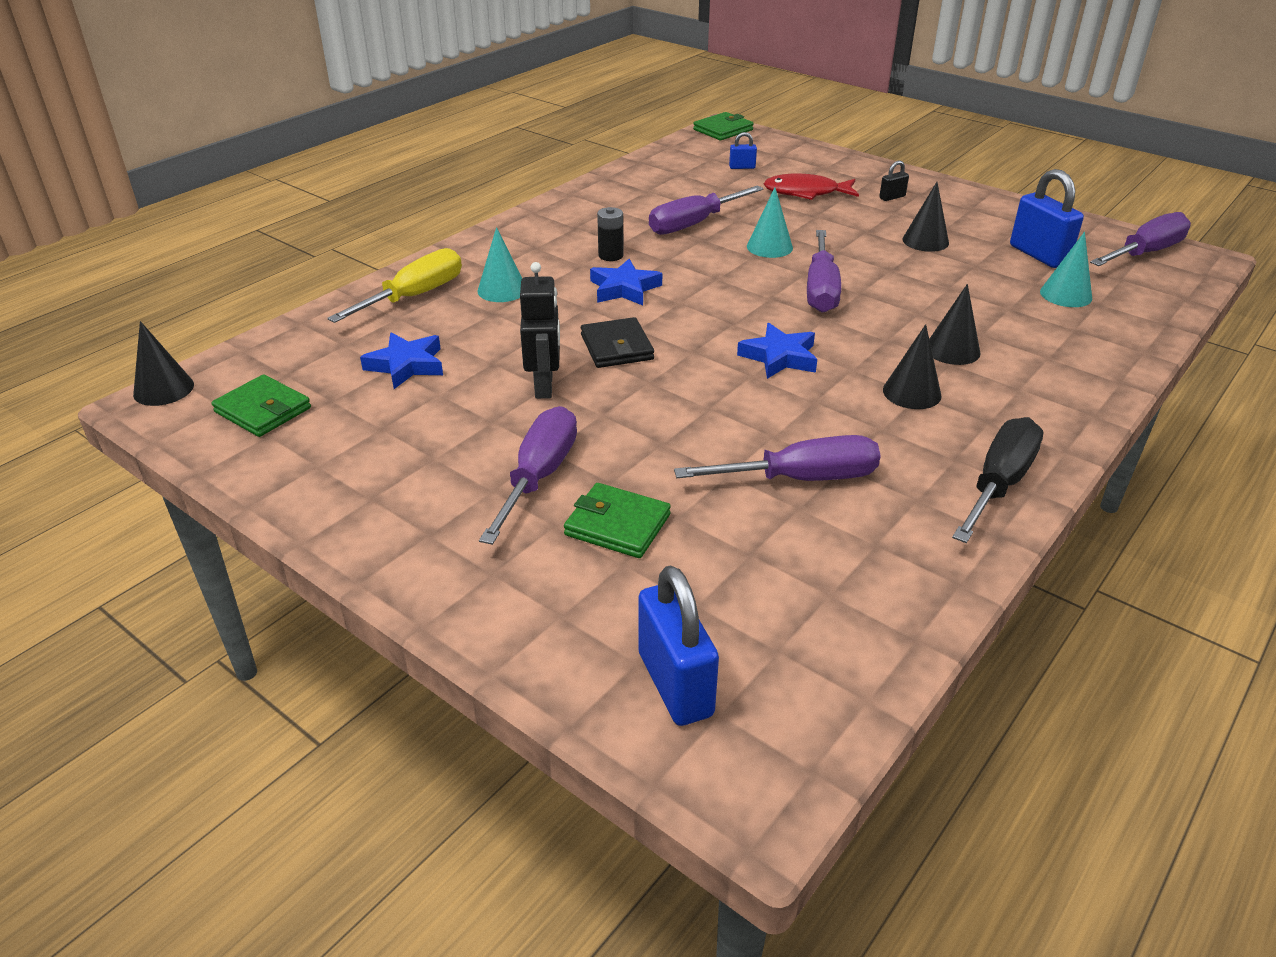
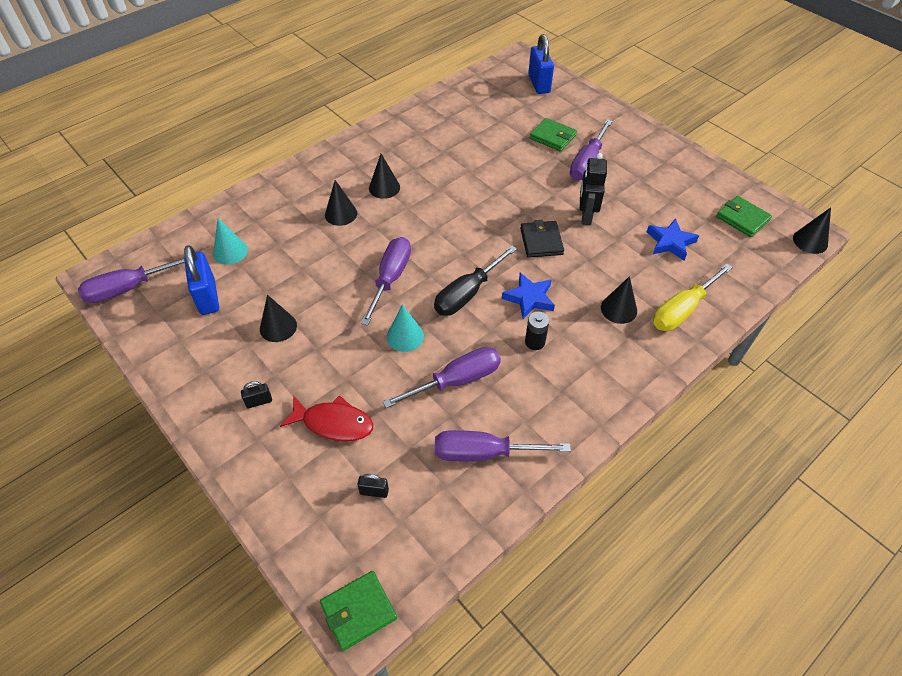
camera: 170 degrees left, 15 degrees up
(502, 290) = (619, 309): turquoise cone -> black cone
(742, 167) = (374, 491): blue padlock -> black padlock
(779, 357) = (445, 221): blue star -> none
(801, 479) = (465, 148): purple screwdriver -> purple screwdriver (483, 453)
(998, 484) = (378, 135): black screwdriver -> black screwdriver (467, 294)

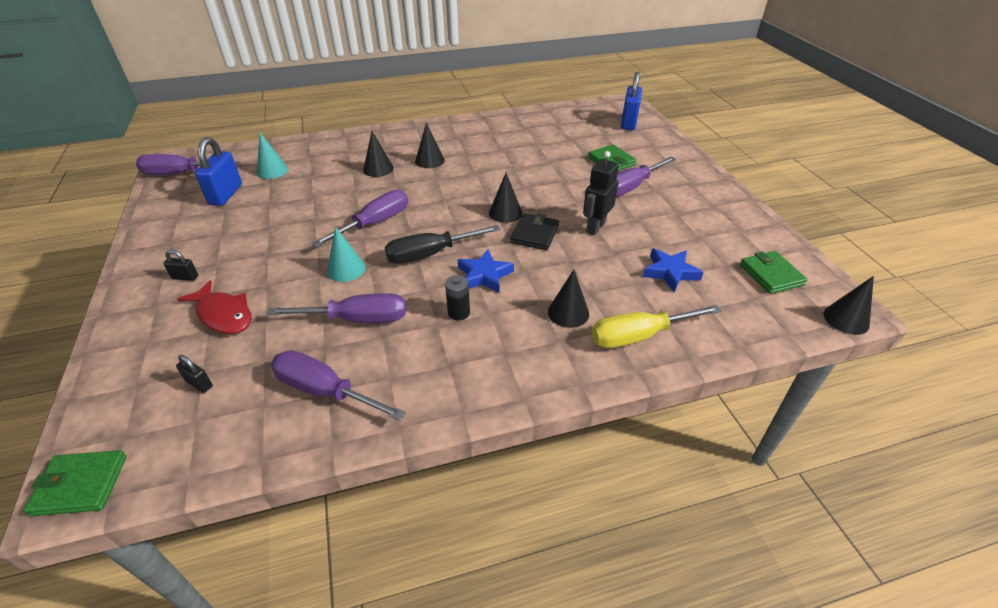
camera: 25 degrees right, 10 degrees down
(278, 327) = (254, 230): black cone -> black cone (505, 213)

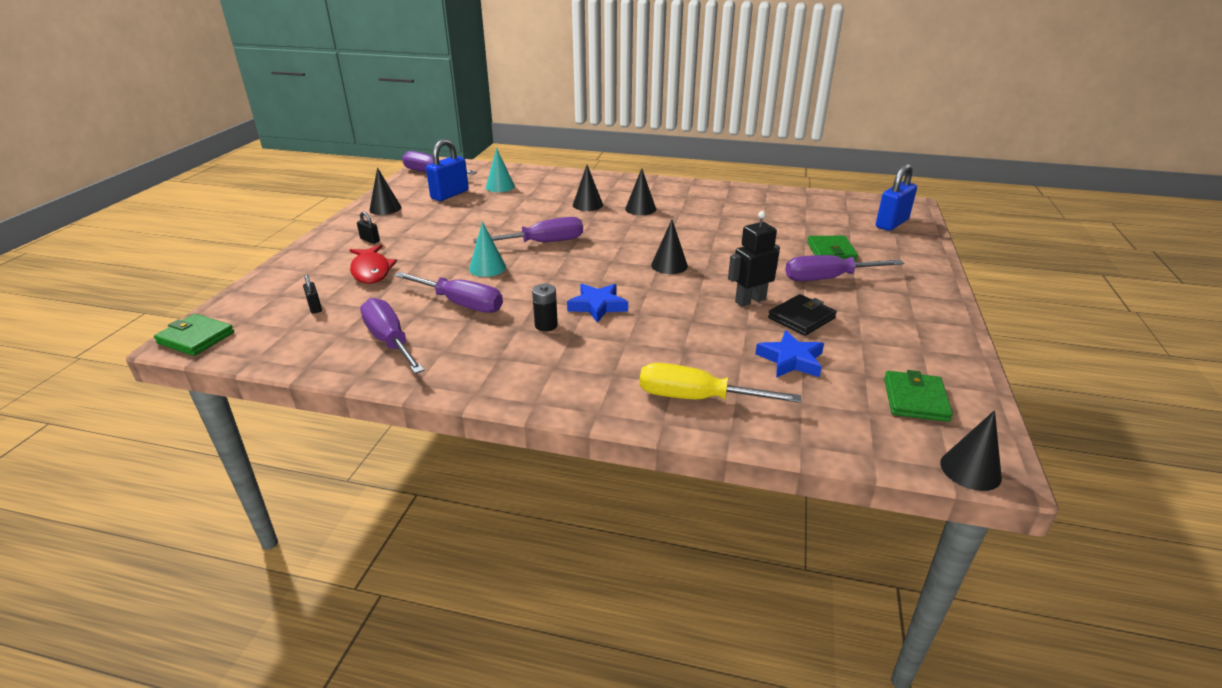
camera: 30 degrees right, 10 degrees down
(430, 254) = (566, 277): black screwdriver -> none
(534, 234) = (680, 289): black wallet -> black wallet (801, 318)
(568, 312) = (645, 357): black cone -> black cone (385, 208)

